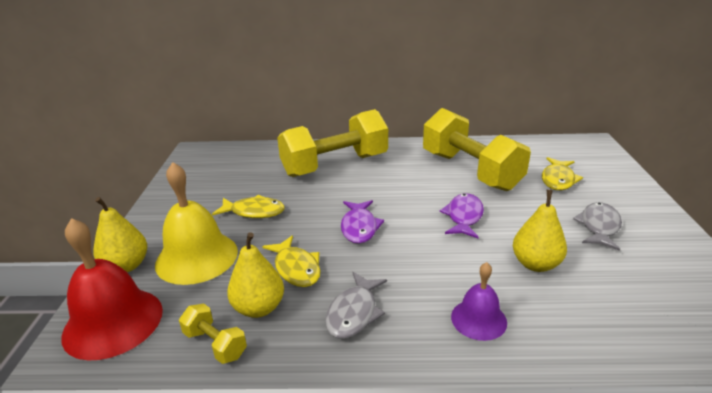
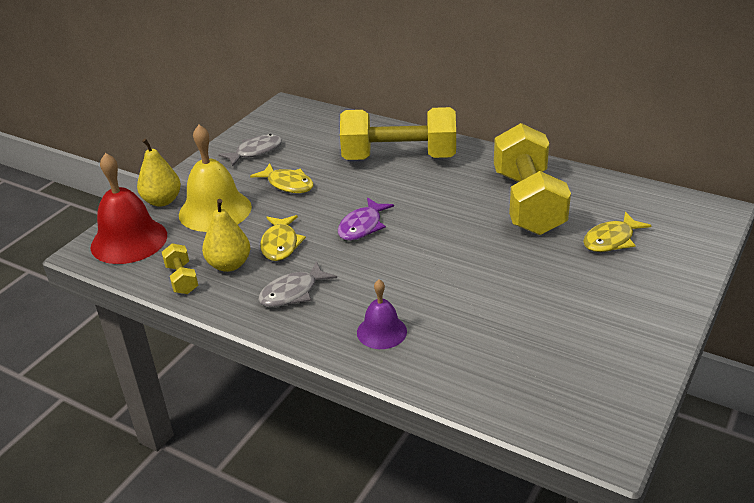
camera: 30 degrees right, 5 degrees up
(464, 217) = (466, 246): purple fish -> none
(535, 264) = (481, 309): yellow pear -> none
(599, 226) = (588, 298): grey fish -> grey fish (255, 152)

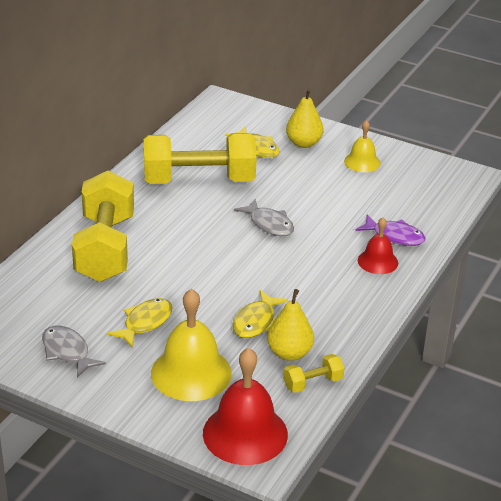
camera: 95 degrees left, 0 degrees up
(162, 201) = (166, 418): yellow pear -> yellow pear (303, 143)
(280, 244) = (256, 322): yellow fish -> yellow fish turned 120 degrees clockwise
(293, 292) = (330, 310): grey fish -> grey fish (269, 224)
(362, 226) = (229, 272): purple fish -> purple fish (394, 236)
(381, 331) = (377, 261): purple bell -> red bell
(609, 327) = (362, 162): none -> yellow bell

